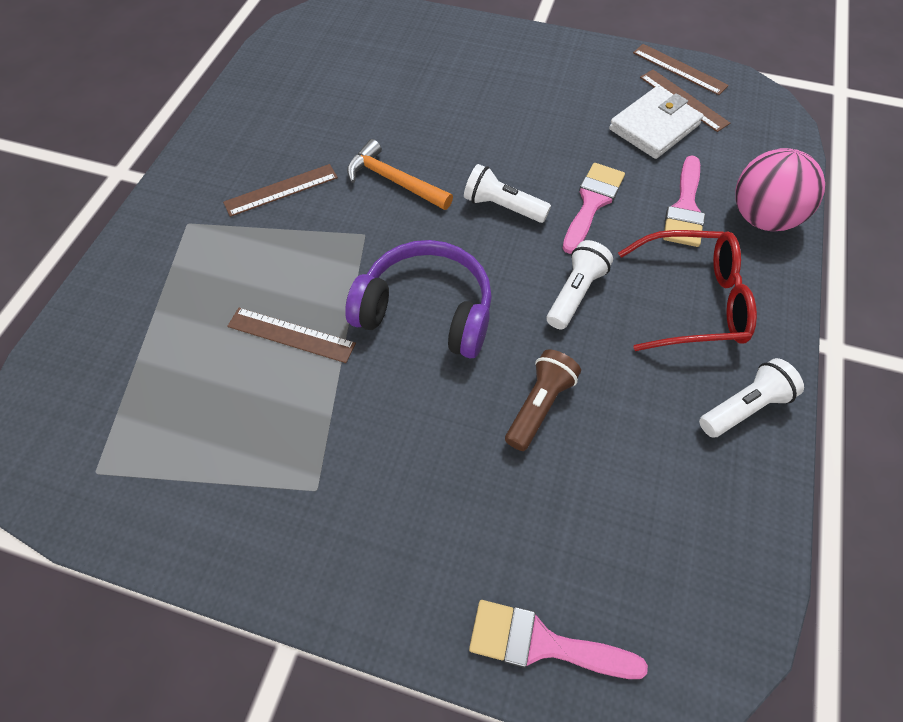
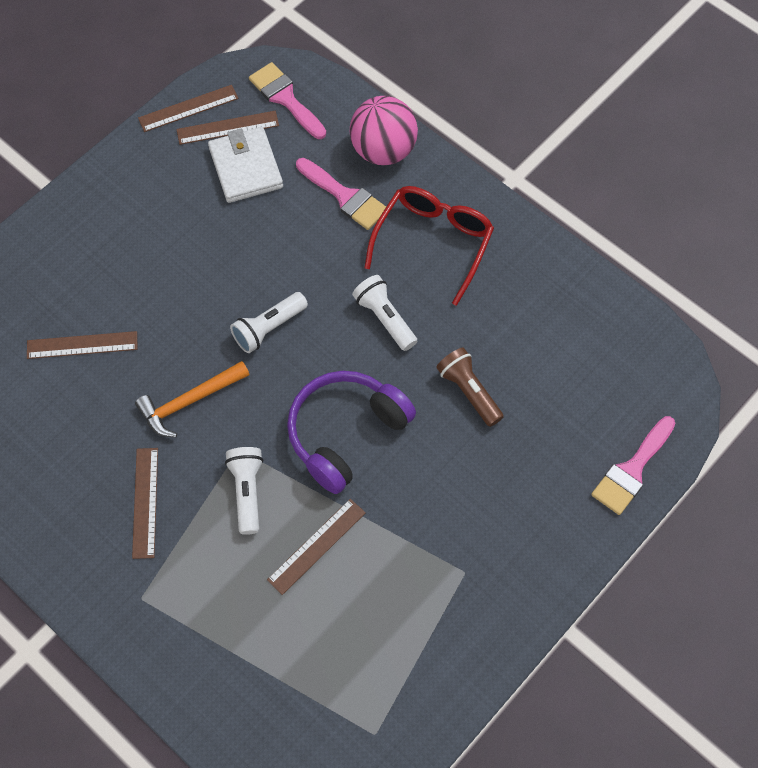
camera: 65 degrees left, 5 degrees up
(408, 95) = (82, 345): none -> brown ruler
(592, 203) = (302, 259): pink brush -> pink brush (285, 98)
(744, 407) = (532, 262): white flashlight -> white flashlight (247, 492)

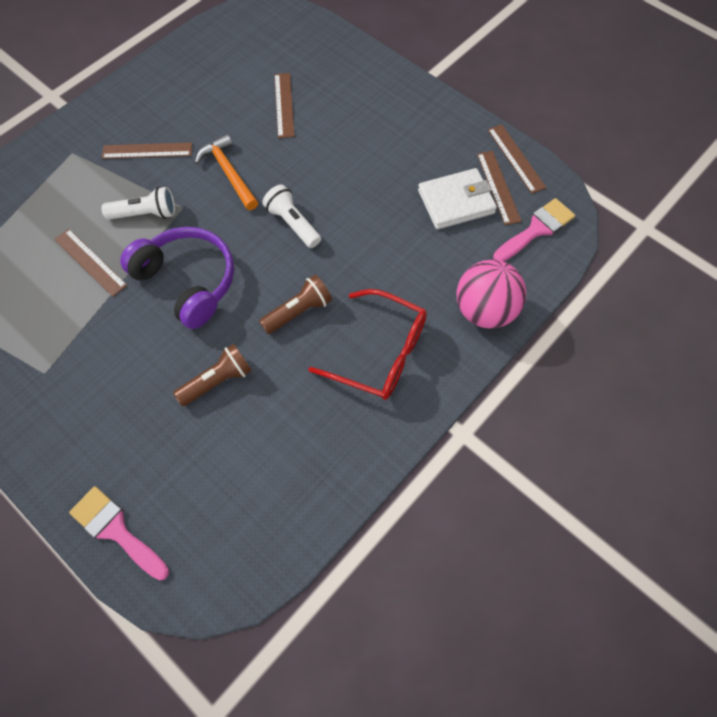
camera: 90 degrees right, 0 degrees up
(345, 196) = (429, 278): pink brush -> none
(385, 318) = (298, 311): white flashlight -> brown flashlight

